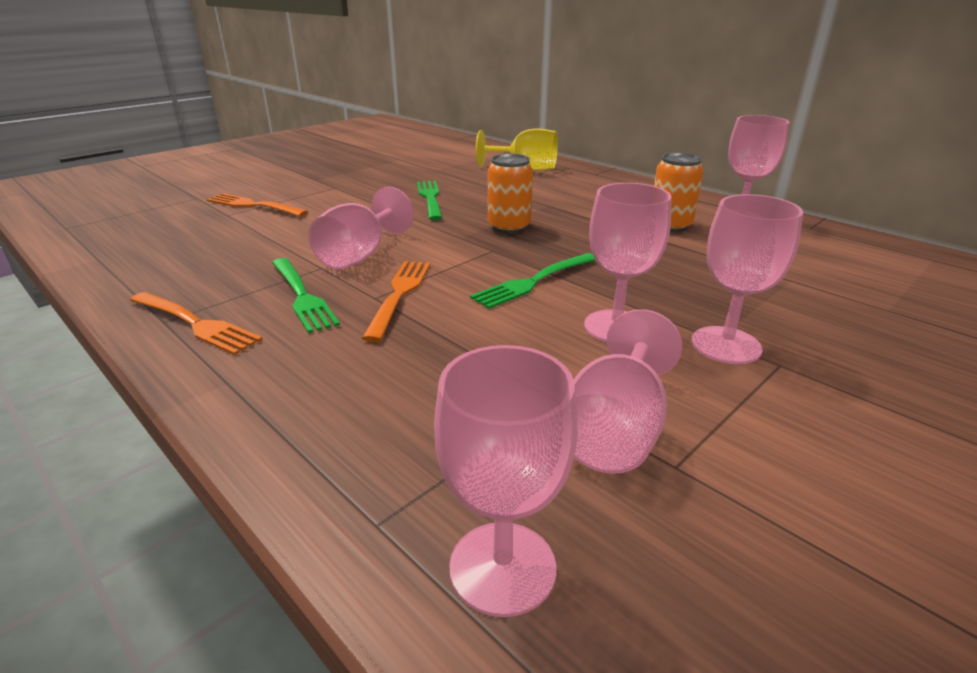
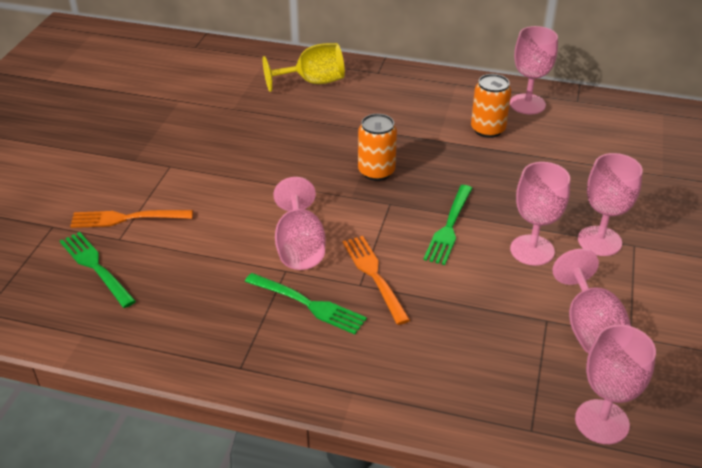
camera: 30 degrees left, 10 degrees up
(195, 324) = (267, 360): orange fork -> none
(430, 198) = (275, 154): green fork -> green fork (96, 267)

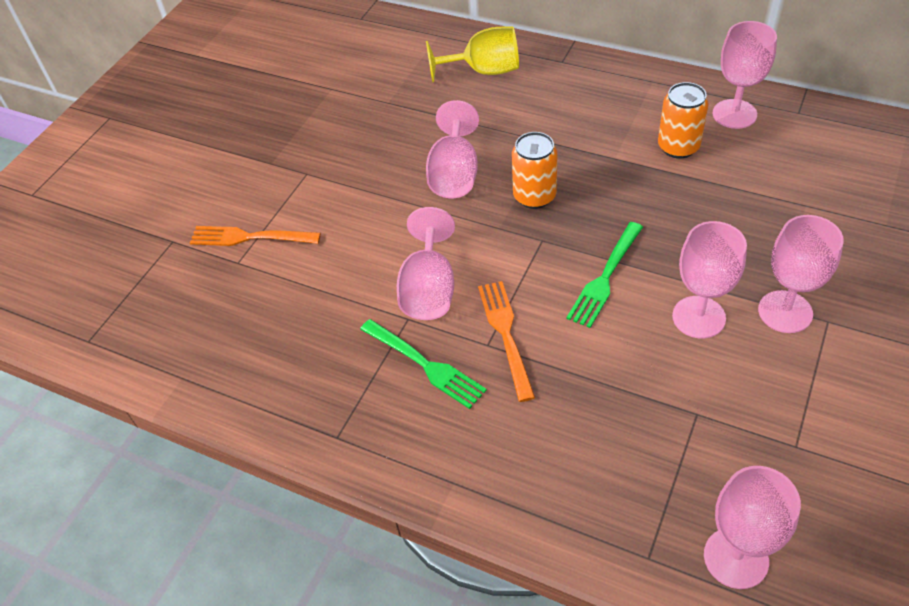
camera: 15 degrees right, 10 degrees up
(96, 267) = (208, 296): green fork -> none
(589, 328) = (747, 430): pink goblet -> pink goblet (454, 174)

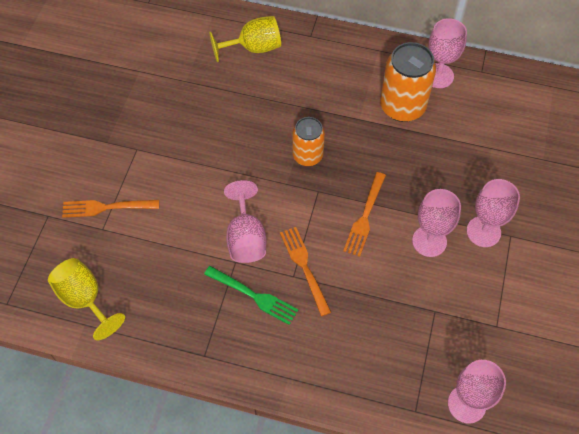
camera: 15 degrees left, 10 degrees up
(191, 345) = (85, 299): none -> yellow goblet
(454, 174) = (247, 142): pink goblet -> none
(605, 277) = (365, 217): green fork -> orange fork
(678, 147) = (402, 106): orange can -> orange can, size x1.57

